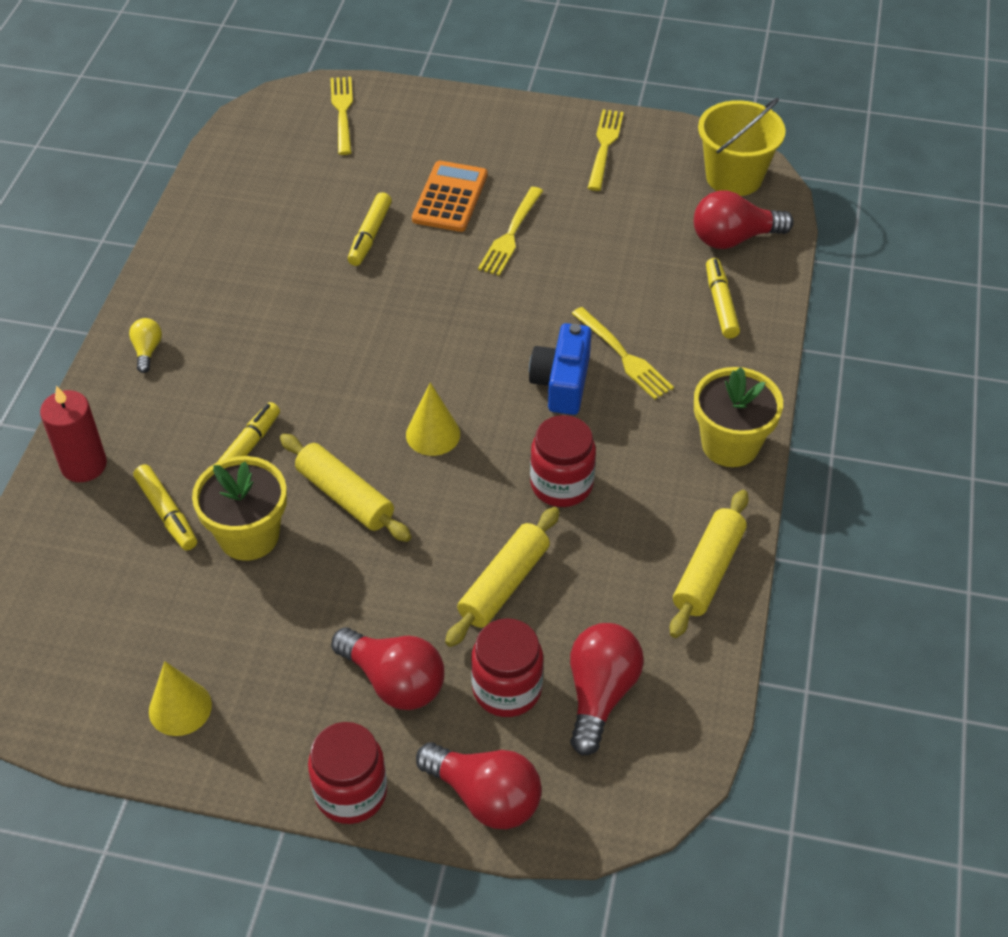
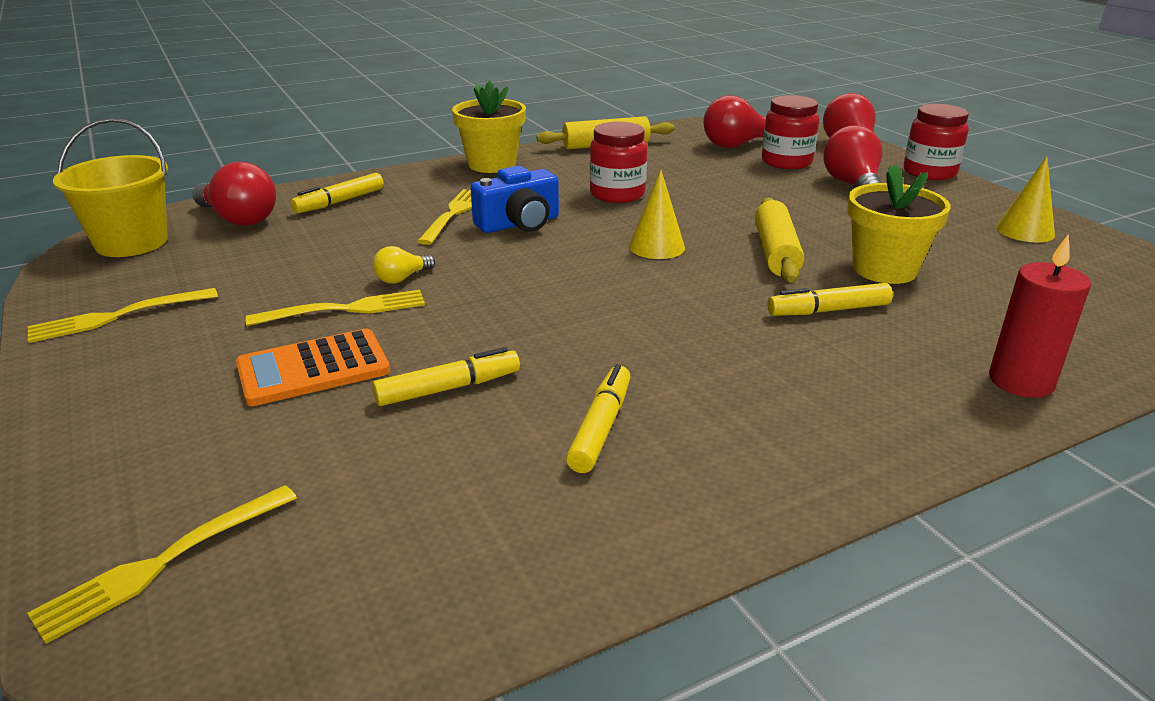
camera: 130 degrees left, 20 degrees down
(147, 351) = (851, 437): yellow light bulb -> yellow light bulb (402, 278)
(167, 513) = (950, 311): yellow marker -> yellow marker (600, 427)
(504, 584) = (726, 183): yellow rolling pin -> none

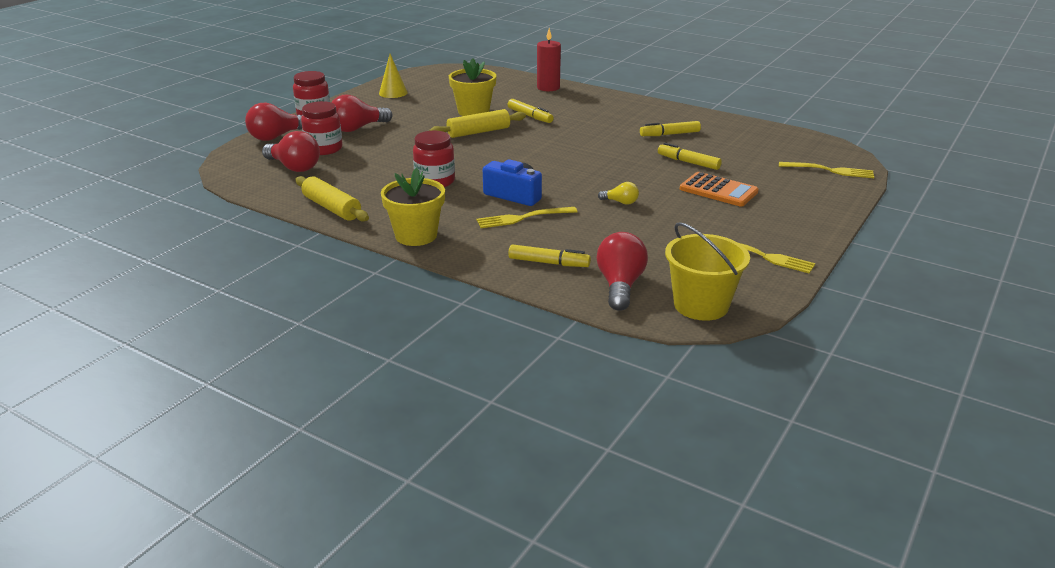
camera: 120 degrees left, 0 degrees up
(345, 309) = (668, 203): yellow fork -> none
(656, 246) = (503, 156): yellow cone -> none

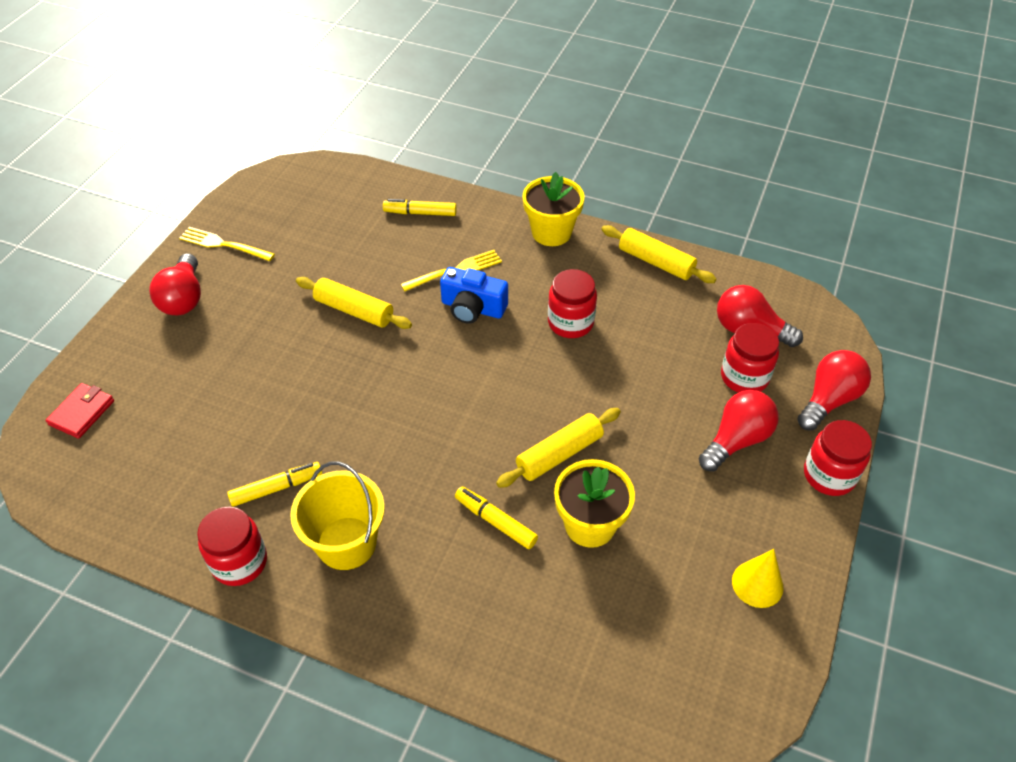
camera: 170 degrees right, 20 degrees up
(548, 87) = (486, 657): red candle -> none
(620, 202) = (354, 310): yellow light bulb -> yellow rolling pin
(620, 286) = (357, 194): red light bulb -> red light bulb (183, 298)
(686, 116) = (239, 562): none -> red jar
(688, 162) = (263, 408): yellow marker -> none
(701, 305) = (293, 182): yellow bucket -> yellow bucket (346, 543)
(718, 190) = (239, 348): orange calculator -> none
(829, 170) = (82, 413): yellow fork -> red wallet

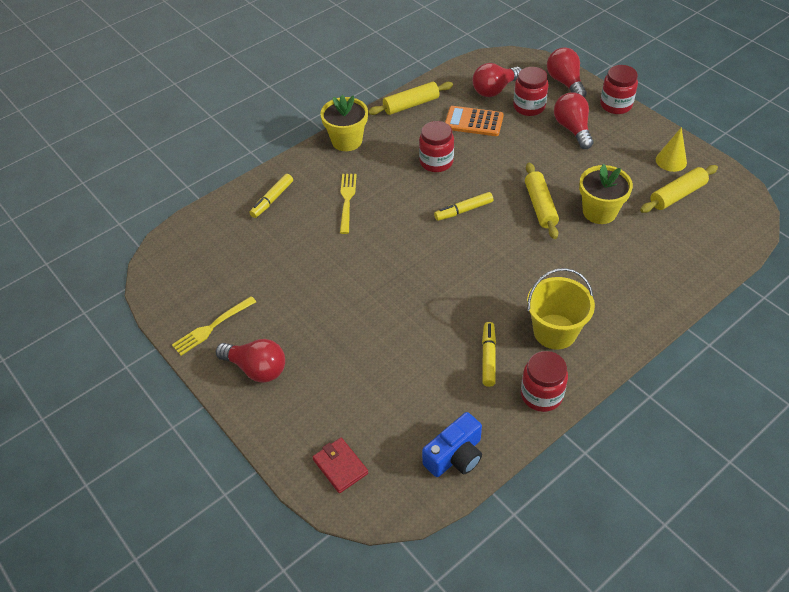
camera: 60 degrees left, 0 degrees up
(354, 310) = (346, 267): yellow rolling pin -> yellow rolling pin (677, 195)
(473, 308) = (389, 203): blue camera -> blue camera (455, 456)
(495, 521) = (575, 253): yellow marker -> yellow marker (463, 210)
(670, 331) = (473, 122): none -> orange calculator

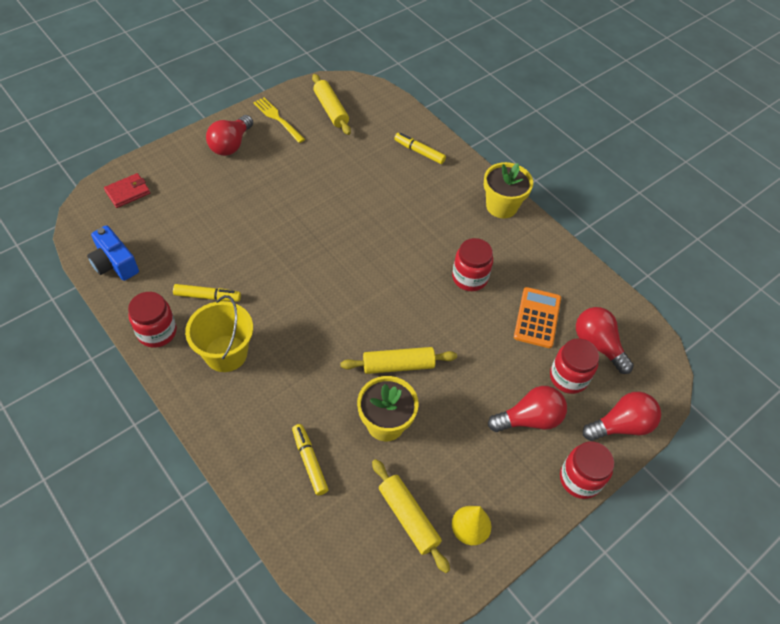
camera: 85 degrees right, 5 degrees up
(347, 200) = (415, 204): yellow fork -> none
(411, 105) = (563, 262): yellow rolling pin -> yellow rolling pin (331, 110)
(463, 210) = (396, 295): yellow marker -> yellow marker (309, 461)

